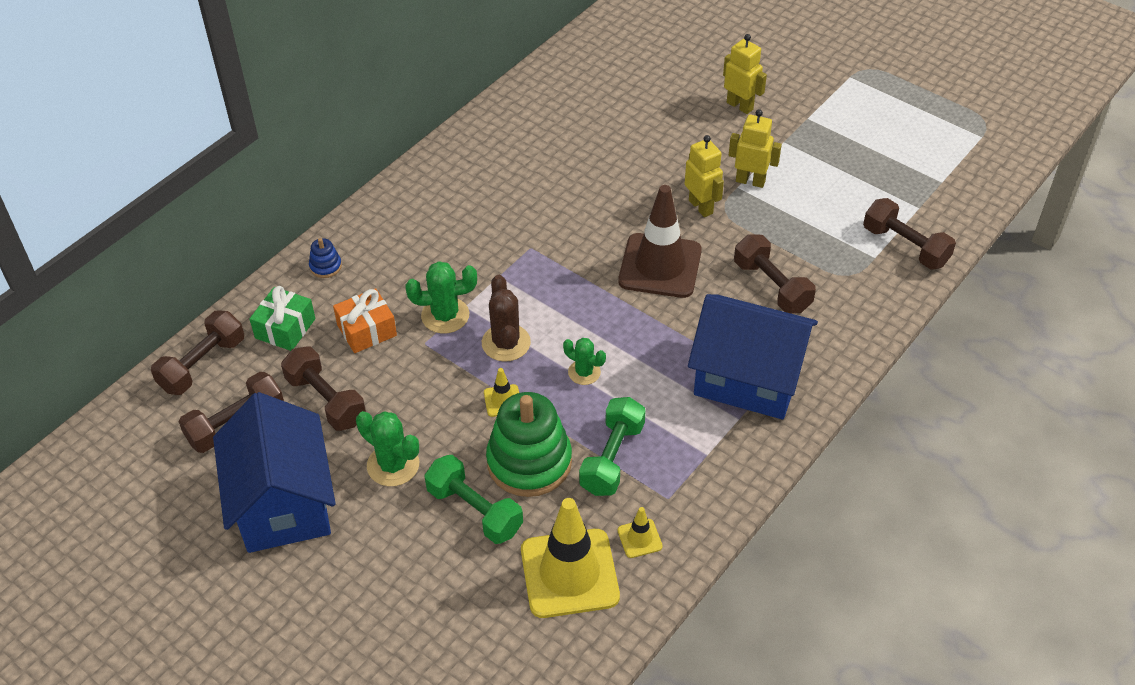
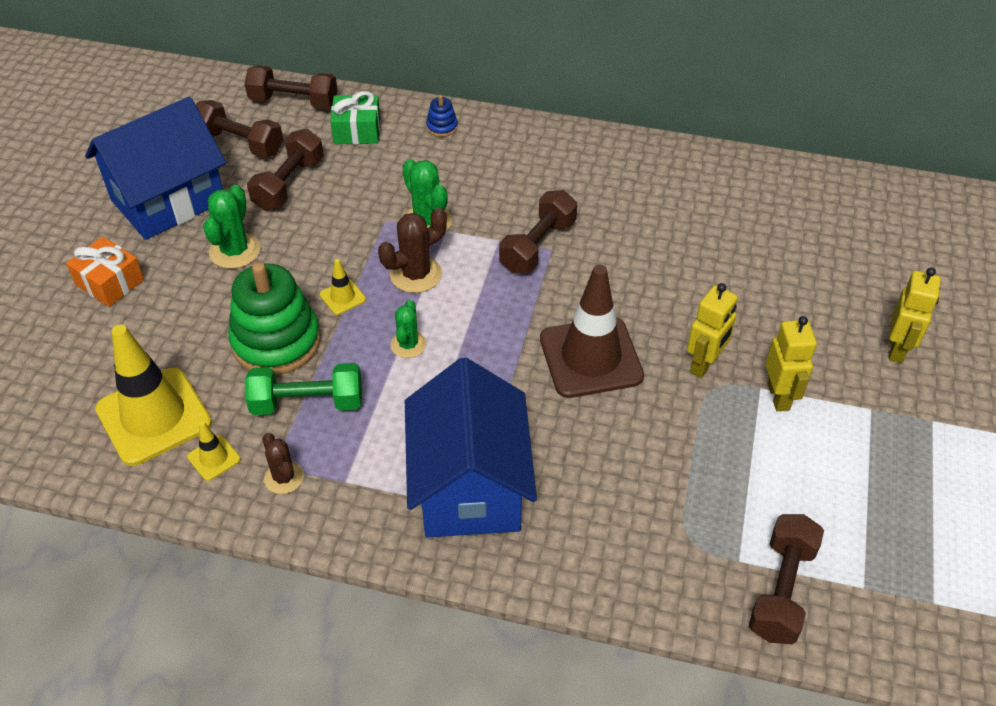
camera: 65 degrees right, 0 degrees up
(367, 330) = (381, 179): orange gift -> orange gift (110, 282)
(474, 510) = (204, 323): green dumbbell -> none
(684, 494) = (284, 477): none -> brown cactus
(772, 286) = (623, 467): brown dumbbell -> brown dumbbell (538, 246)

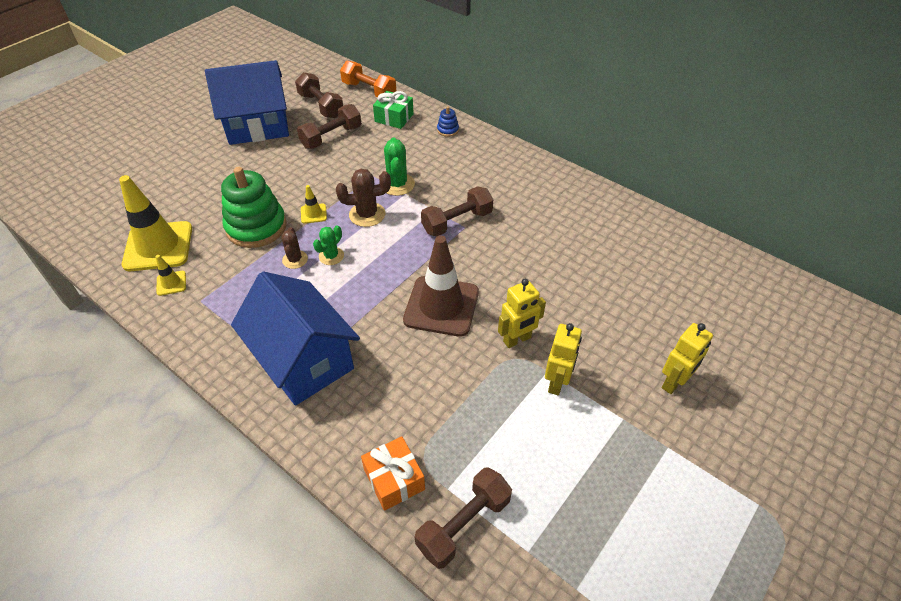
camera: 25 degrees right, 0 degrees up
(110, 282) = (193, 162): orange gift -> orange gift (394, 479)
(235, 251) = (272, 166): green cactus -> none
(284, 477) = (200, 310): brown cactus -> brown cactus (295, 259)
(294, 102) = (369, 91): brown dumbbell -> orange dumbbell
(307, 403) = (246, 270): green dumbbell -> none
(470, 486) = (304, 360): blue house -> blue house turned 60 degrees counterclockwise

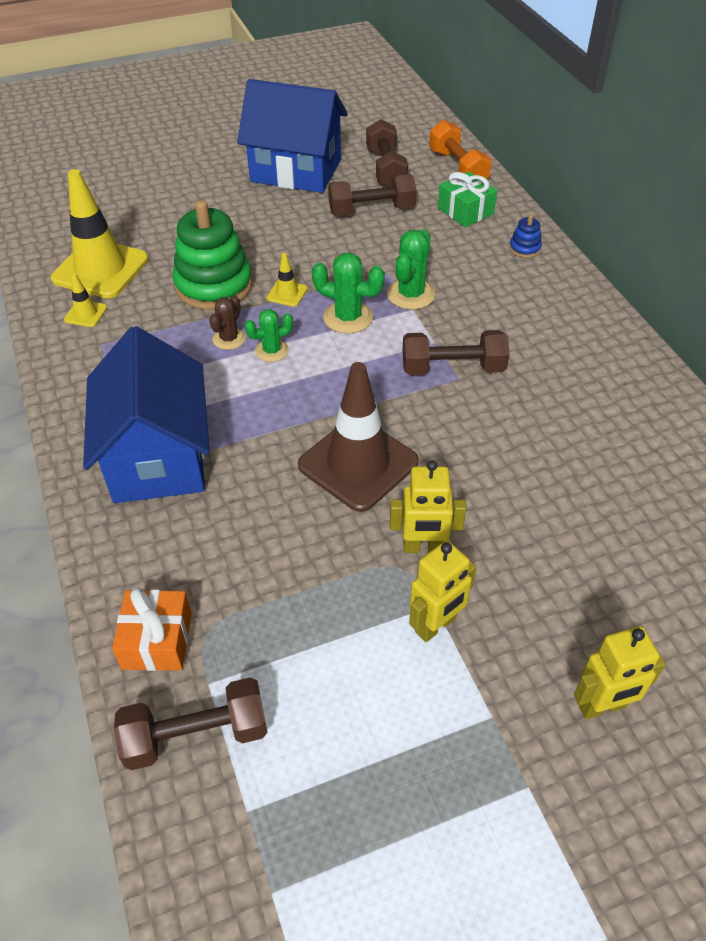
camera: 30 degrees right, 0 degrees up
(367, 214) = (348, 317): brown cactus -> green cactus

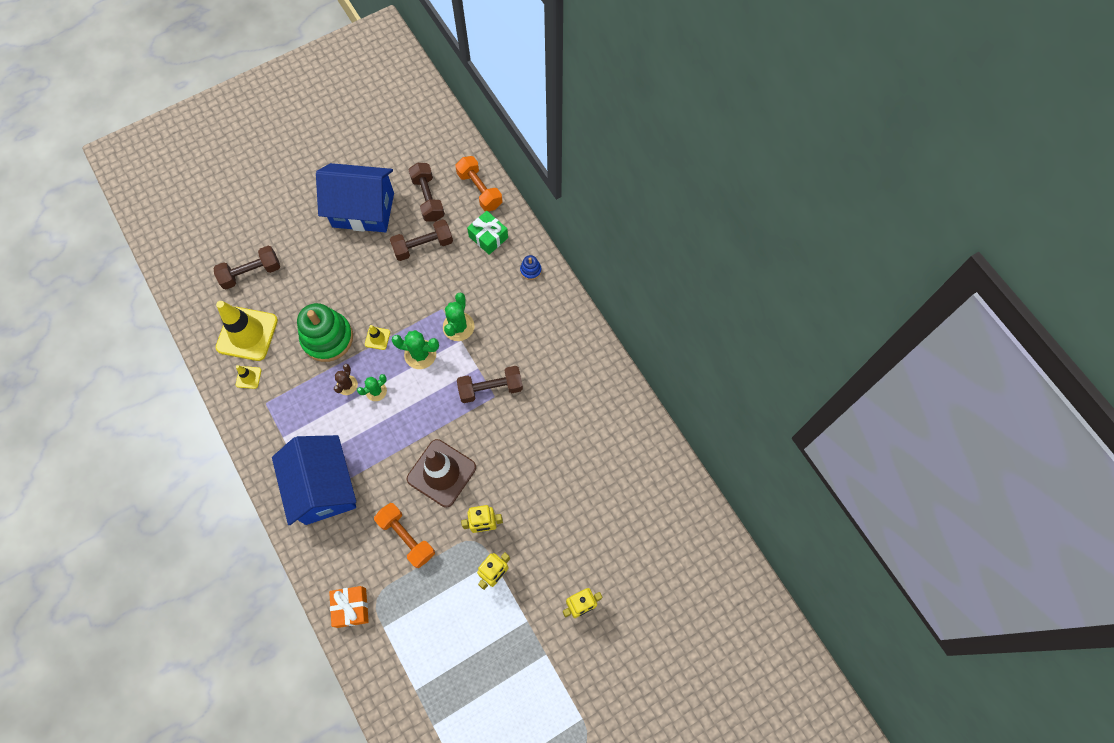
camera: 10 degrees left, 20 degrees up
(196, 735) = (383, 656): brown dumbbell -> brown dumbbell (251, 273)
(281, 545) = (406, 537): none -> orange dumbbell

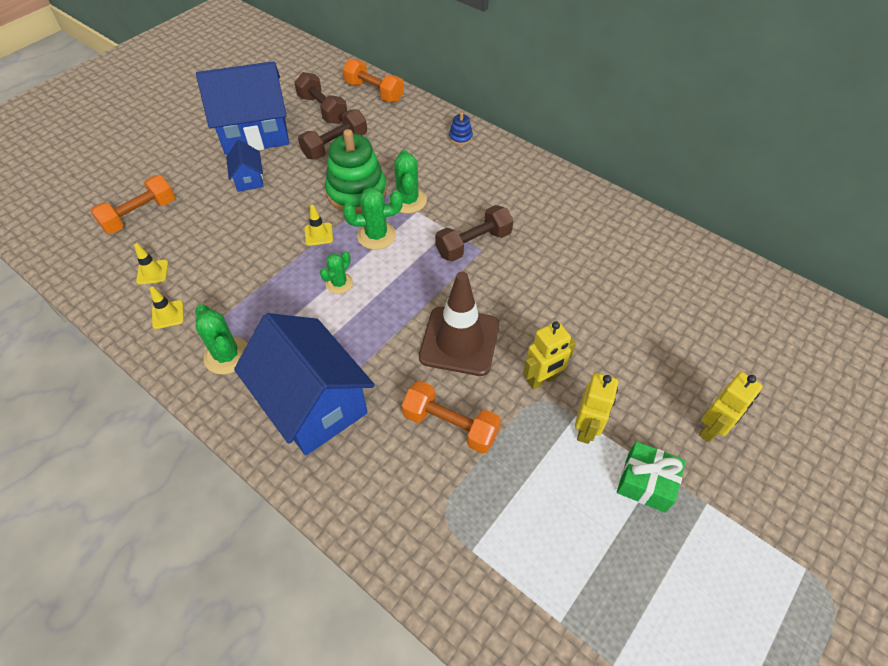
camera: 20 degrees left, 15 degrees down
(247, 334) = (152, 272): yellow traffic cone -> yellow traffic cone, size x0.43
(251, 273) = (140, 215): brown dumbbell -> orange dumbbell
(279, 427) = (227, 355): none -> green cactus
(327, 338) = (257, 250): green stacking toy -> green stacking toy (357, 192)
(343, 261) = (249, 179): none -> blue house
(347, 385) = (300, 287): brown cactus -> none
(351, 607) = (414, 540): orange gift -> none
(488, 237) = (402, 123): green gift -> green gift (646, 482)

